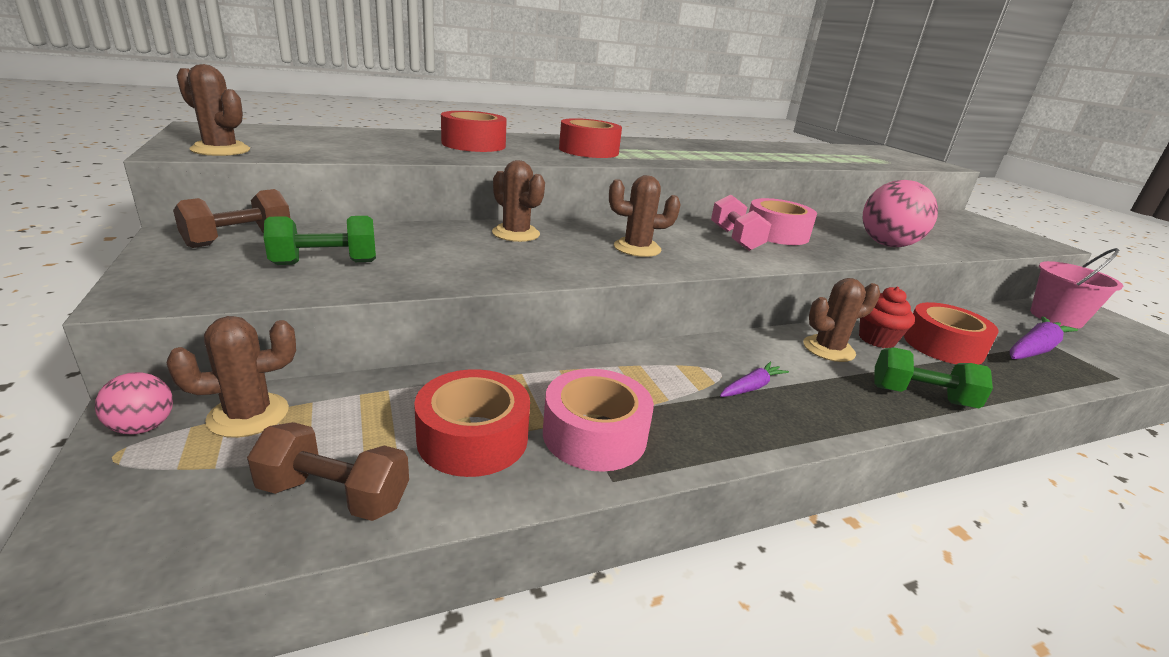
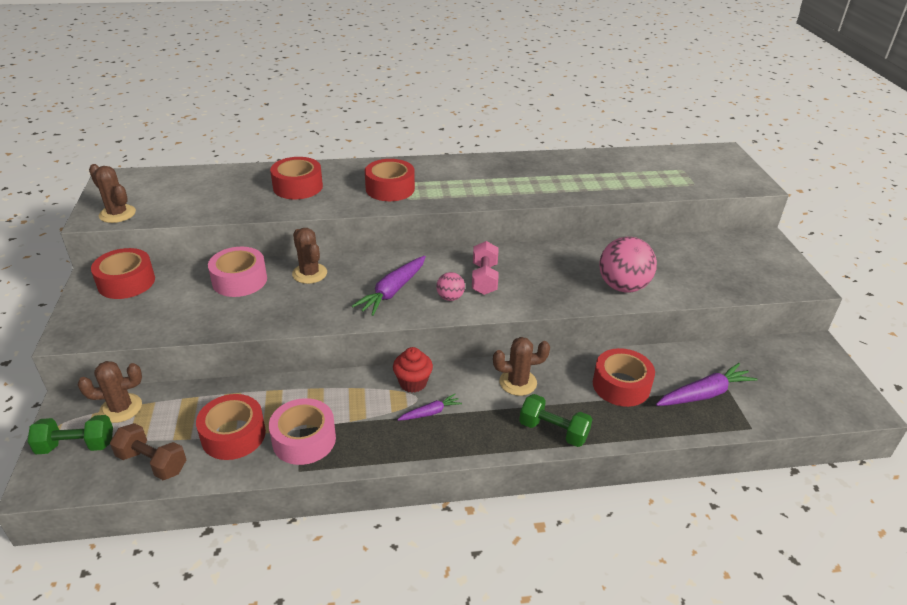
camera: 15 degrees right, 10 degrees up
(143, 427) = (70, 411): pink ball -> pink ball (450, 297)
(239, 240) = (126, 282): brown dumbbell -> red tape
(325, 263) = (171, 307): green dumbbell -> green dumbbell (76, 446)
(637, 248) = (392, 291): brown cactus -> purple carrot
(776, 233) = (528, 271): pink tape -> pink tape (239, 280)
(876, 339) = (568, 375): red cupcake -> red cupcake (413, 383)
(1056, 317) = (771, 360): pink bucket -> none

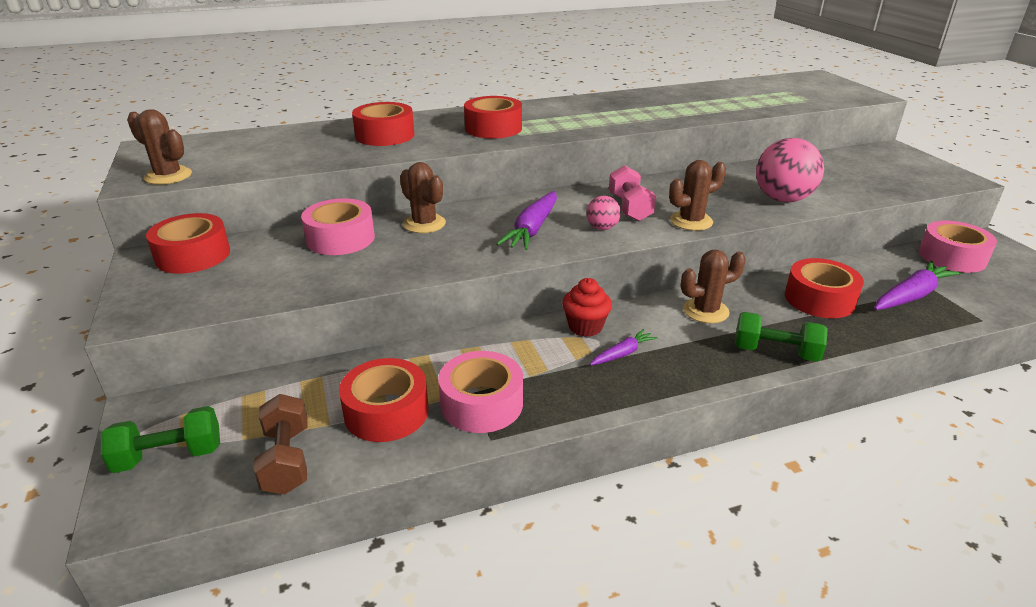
camera: 10 degrees left, 5 degrees down
(121, 408) = (219, 403): brown cactus -> brown cactus (691, 221)
(152, 462) = (287, 460): brown dumbbell -> brown dumbbell turned 60 degrees clockwise
(769, 359) = (952, 257): none -> pink tape

